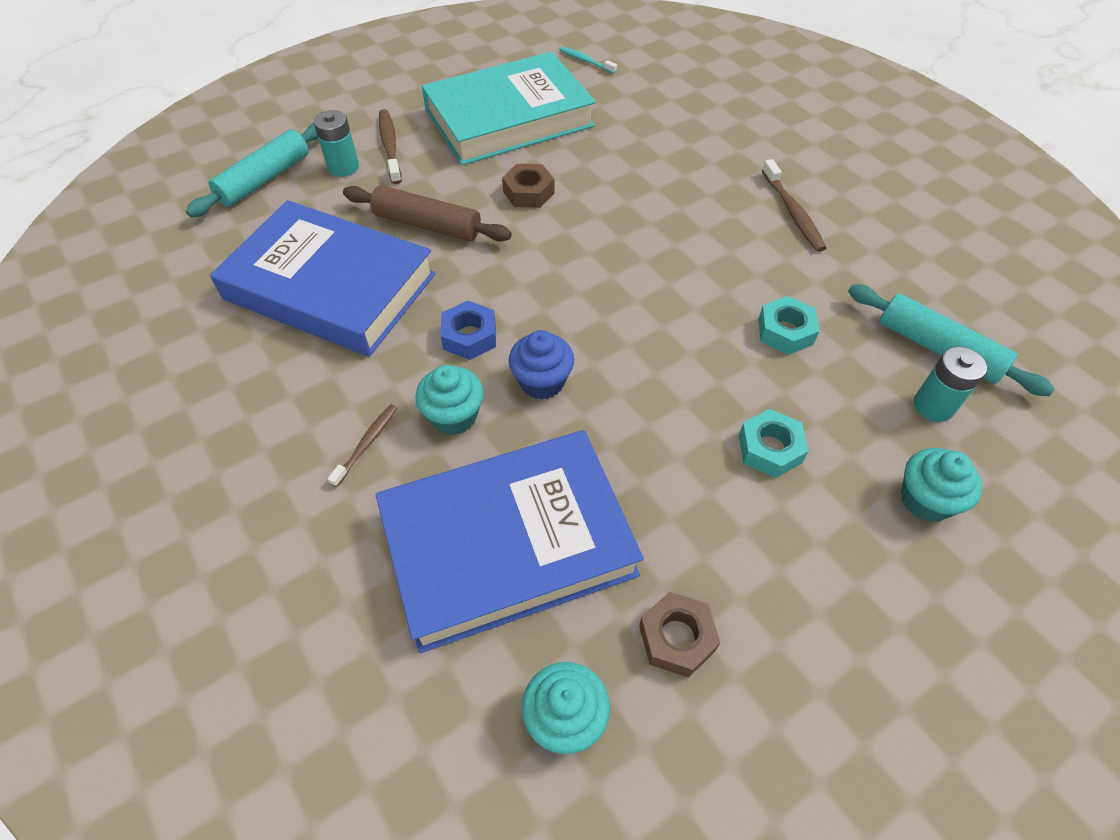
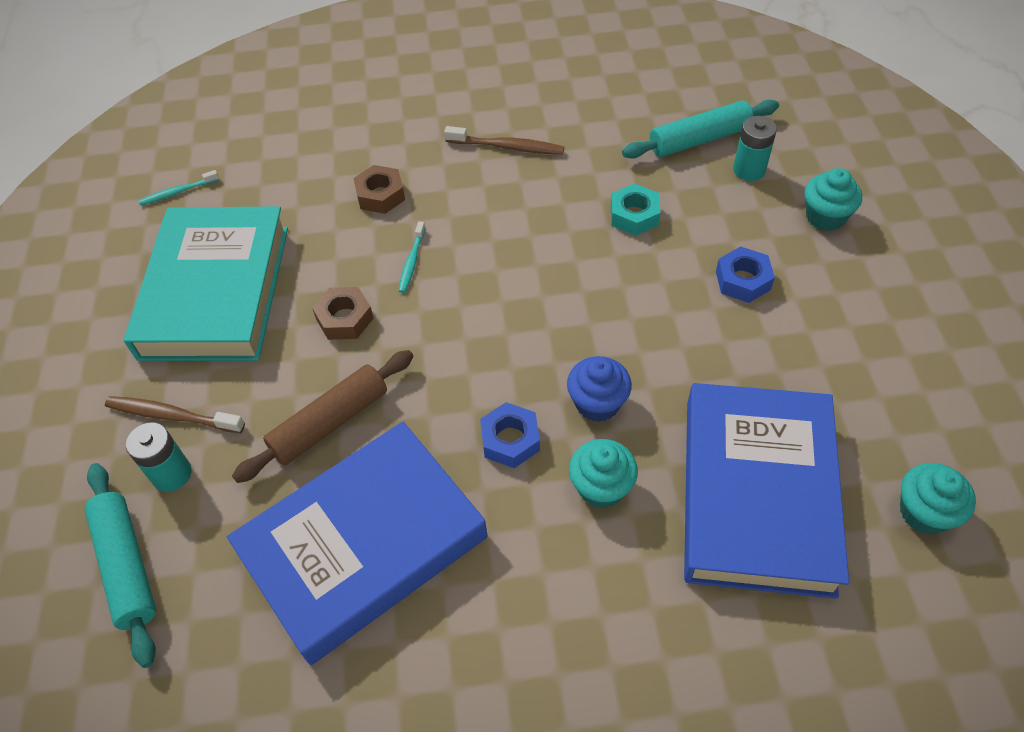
camera: 60 degrees left, 0 degrees up
(366, 444) = (598, 573): brown toothbrush -> none
(613, 206) = (412, 262): none -> turquoise toothbrush
(677, 638) = (882, 413): brown nut -> brown nut (380, 195)
(770, 449) = (743, 280): turquoise nut -> blue nut

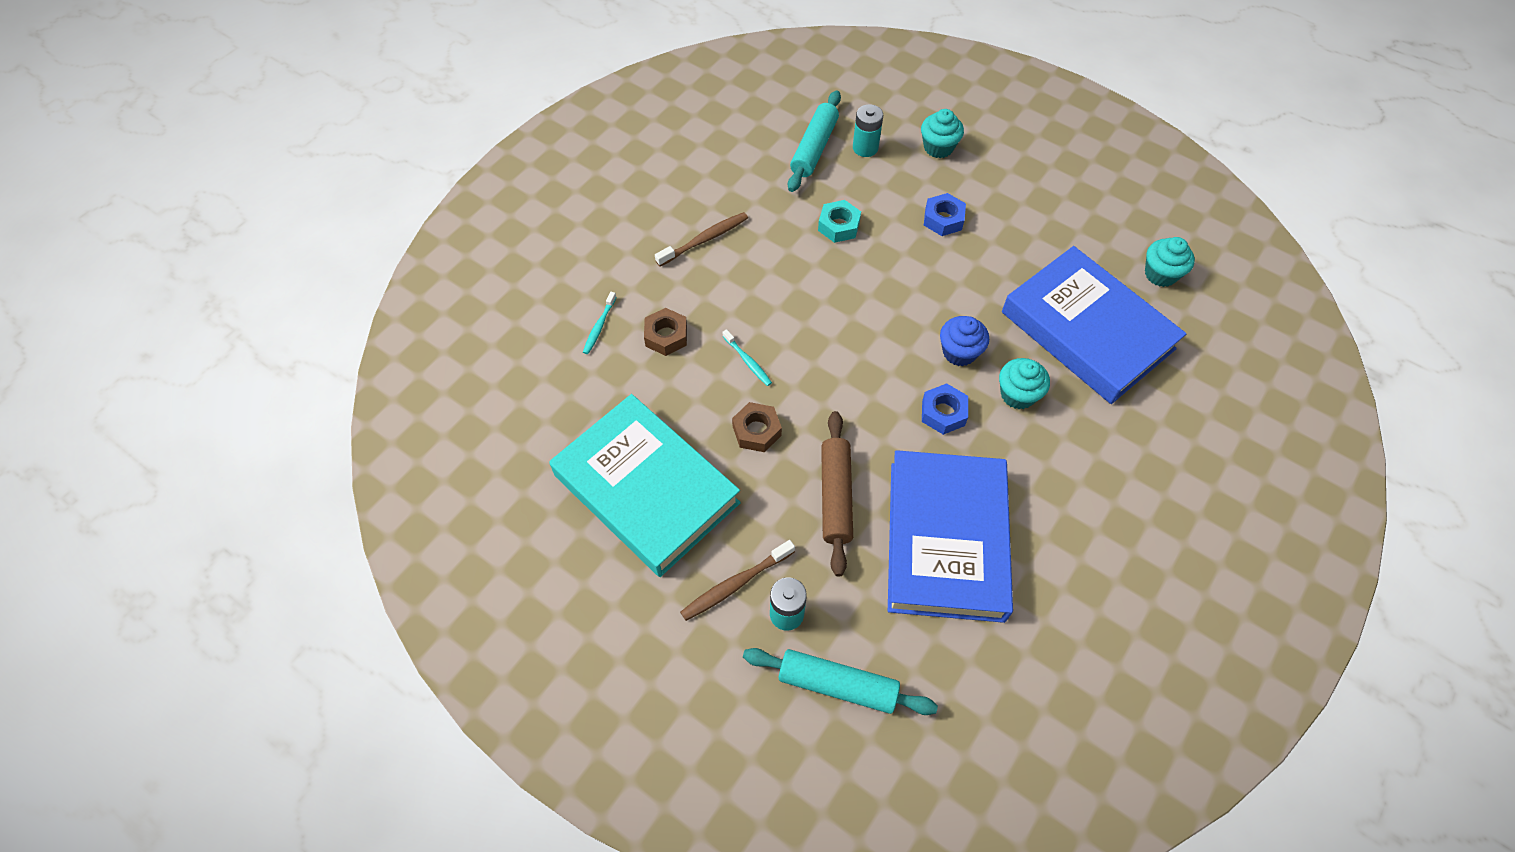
camera: 50 degrees left, 5 degrees up
(178, 192) = (514, 451): turquoise toothbrush -> turquoise toothbrush (599, 326)

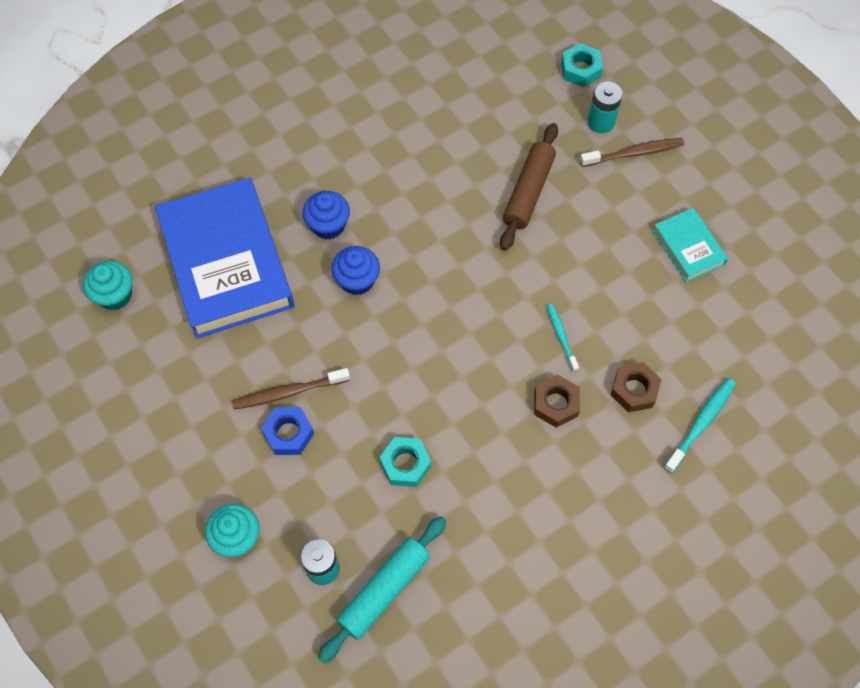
camera: 160 degrees left, 5 degrees up
(599, 326) = (700, 423): turquoise toothbrush -> turquoise toothbrush, size x1.53
(646, 489) = (688, 247): turquoise book -> turquoise book, size x0.46
(704, 239) = (560, 497): brown toothbrush -> brown toothbrush (288, 392)
(756, 431) = (576, 267): brown nut -> brown nut (555, 404)
(837, 685) = (580, 69): turquoise rolling pin -> turquoise nut
(943, 413) = (403, 230): blue nut -> none
(945, 540) = (455, 134): blue book -> none
(1017, 394) = (328, 225): turquoise cupcake -> blue cupcake

